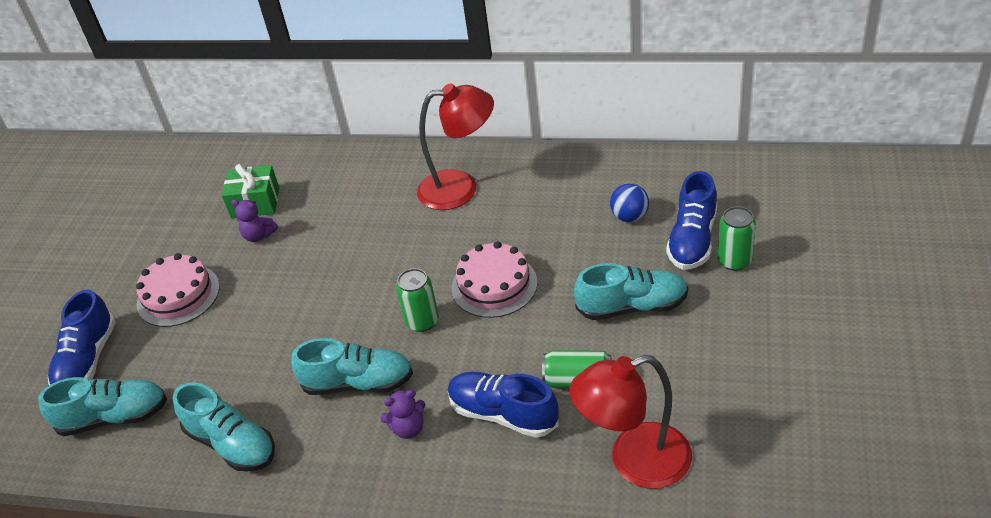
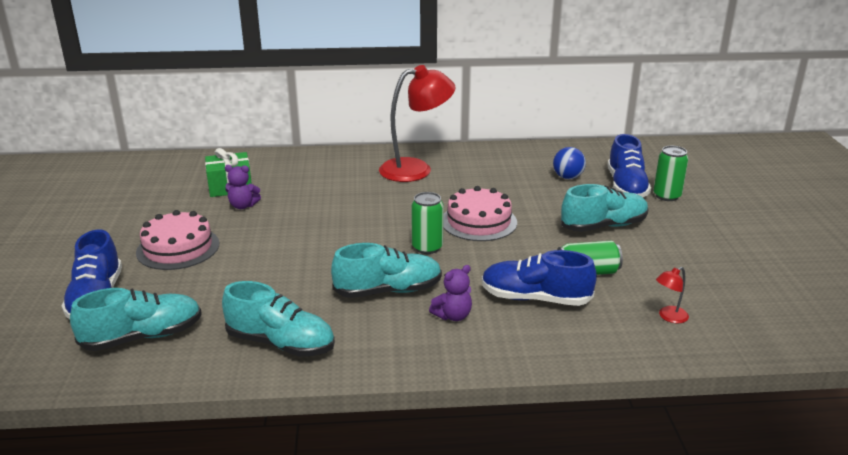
camera: 20 degrees left, 15 degrees down
(635, 461) = (669, 317): red lamp -> red lamp, size x0.41

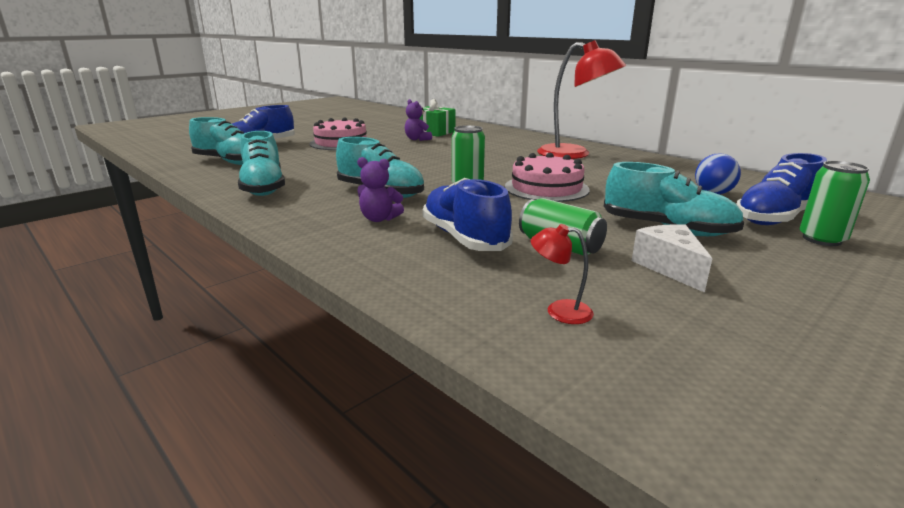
camera: 50 degrees right, 5 degrees down
(653, 257) = (669, 267): none -> white cheese

